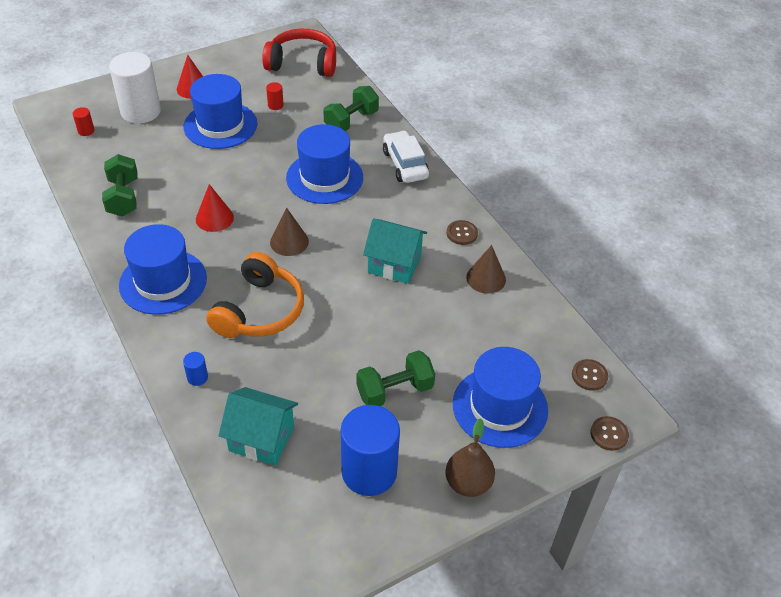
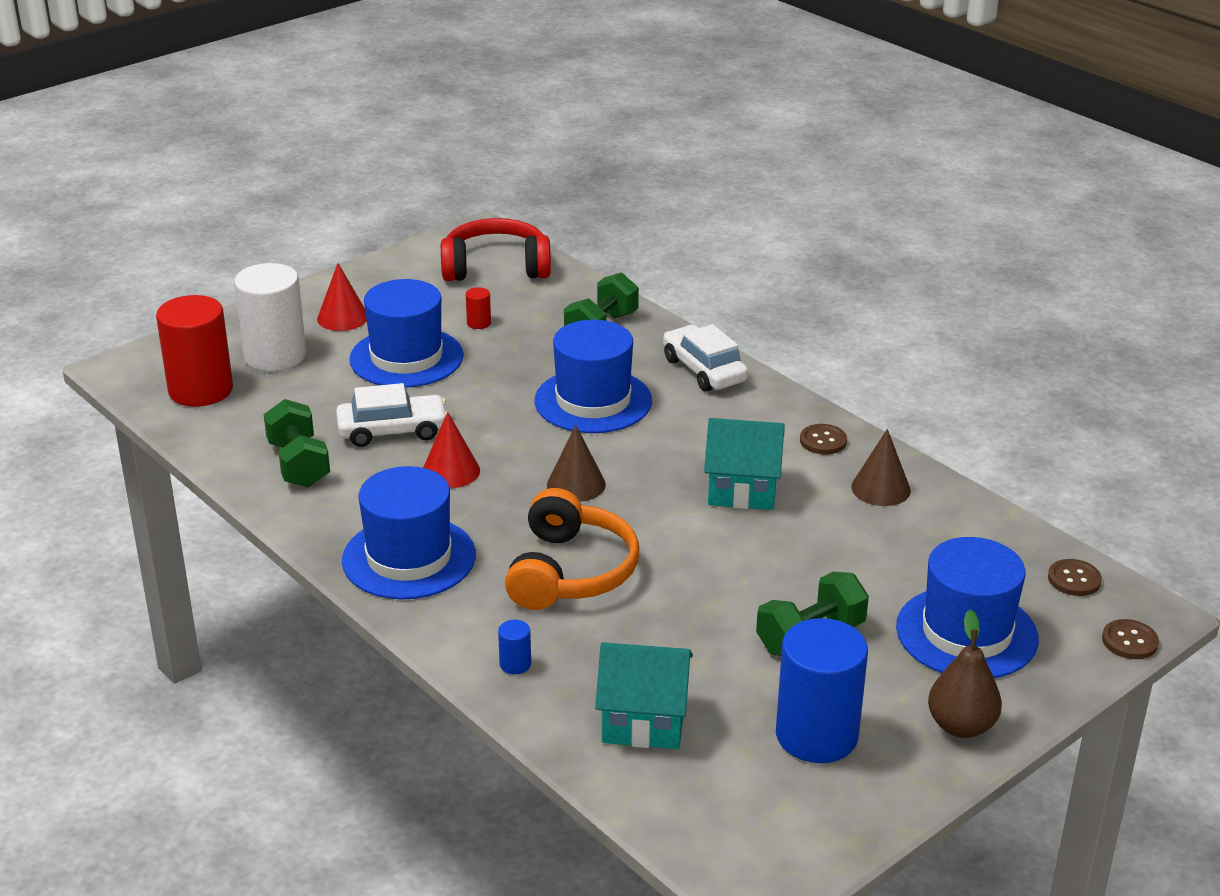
camera: 10 degrees left, 15 degrees down
(86, 131) = (201, 390): red cylinder -> red cylinder, size x2.49
(190, 181) = (392, 431): none -> white car

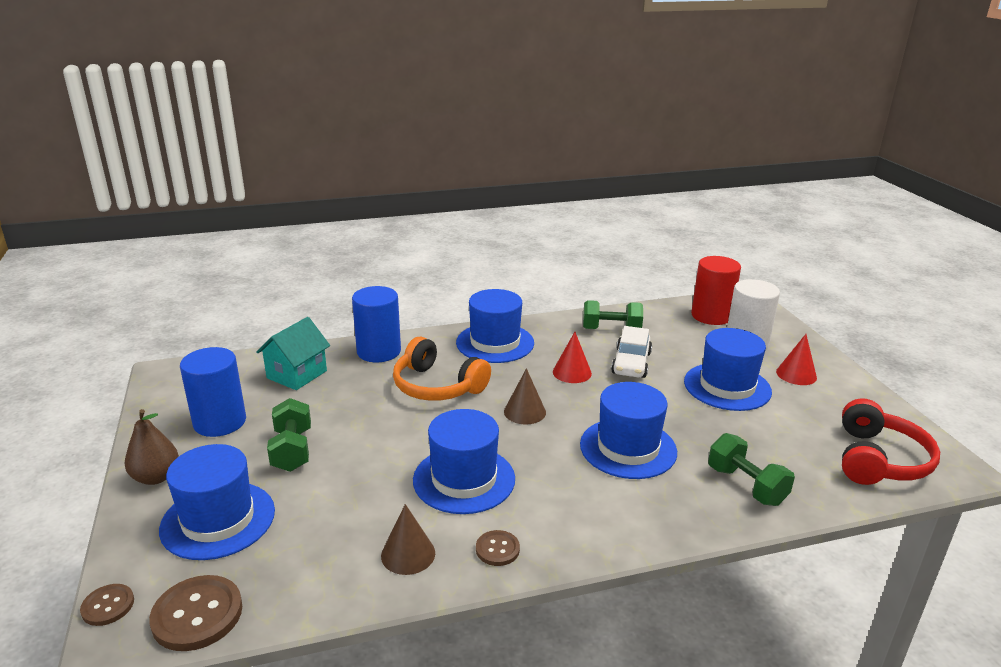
camera: 115 degrees right, 5 degrees down
(479, 323) = (773, 427): red cylinder -> none
(515, 664) = (379, 351): blue cylinder -> blue cylinder, size x2.49
(704, 370) = (649, 521): white car -> none
(742, 490) = (464, 479): turquoise house -> blue hat
(1074, 579) = (197, 615): brown button -> brown button, size x1.77

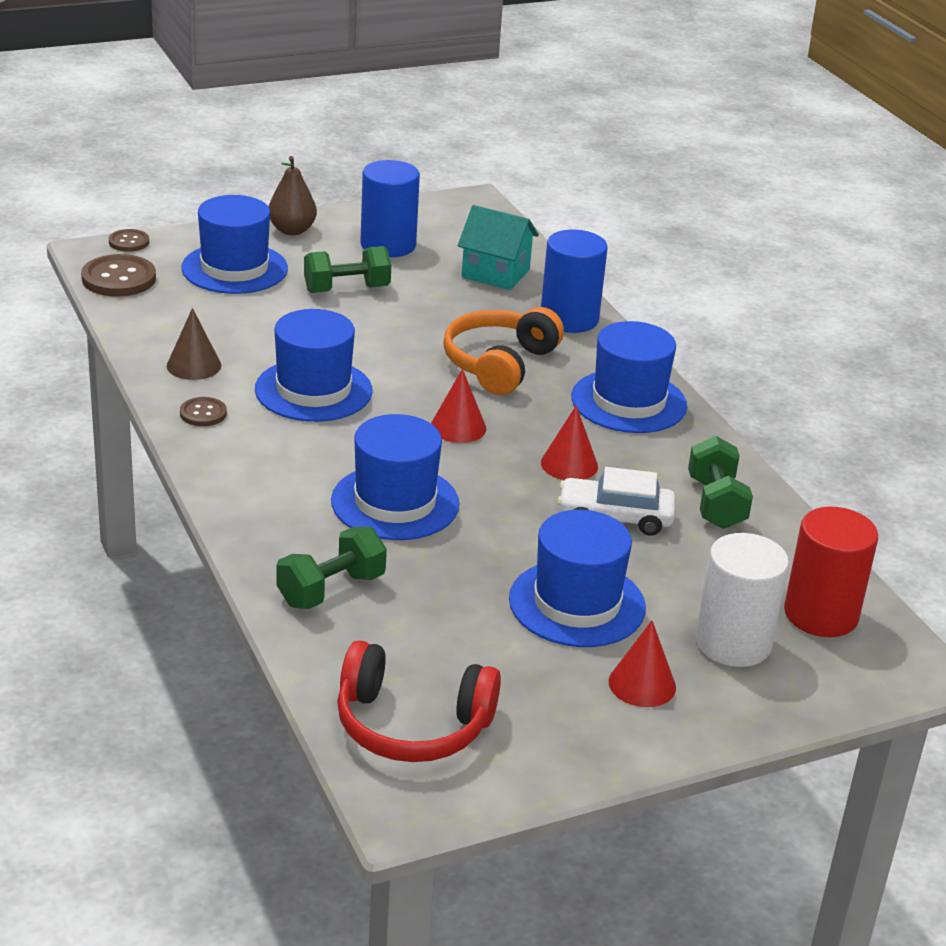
camera: 80 degrees right, 5 degrees up
(524, 412) = (458, 427): brown cone -> red cone

